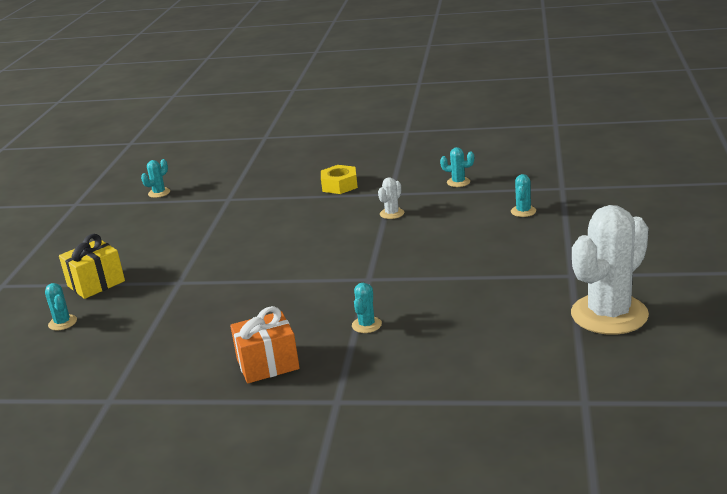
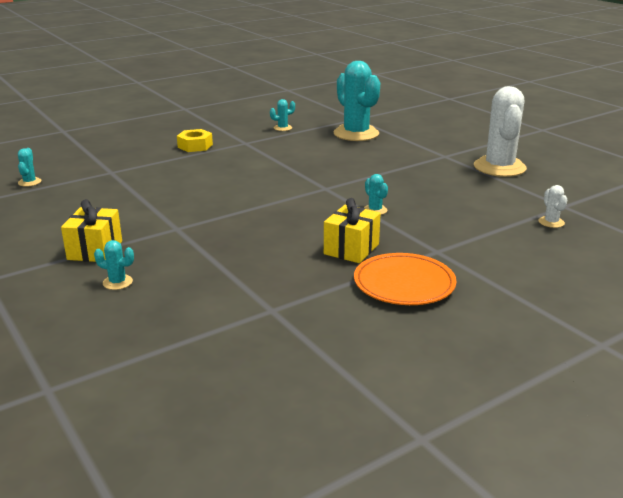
camera: 45 degrees left, 0 degrees up
(243, 425) = (404, 284): none -> orange plate
(268, 364) = (351, 249): orange gift -> yellow gift
(392, 213) = (269, 152): white cactus -> white cactus (551, 222)
(523, 211) = (356, 134): turquoise cactus -> turquoise cactus, size x2.42

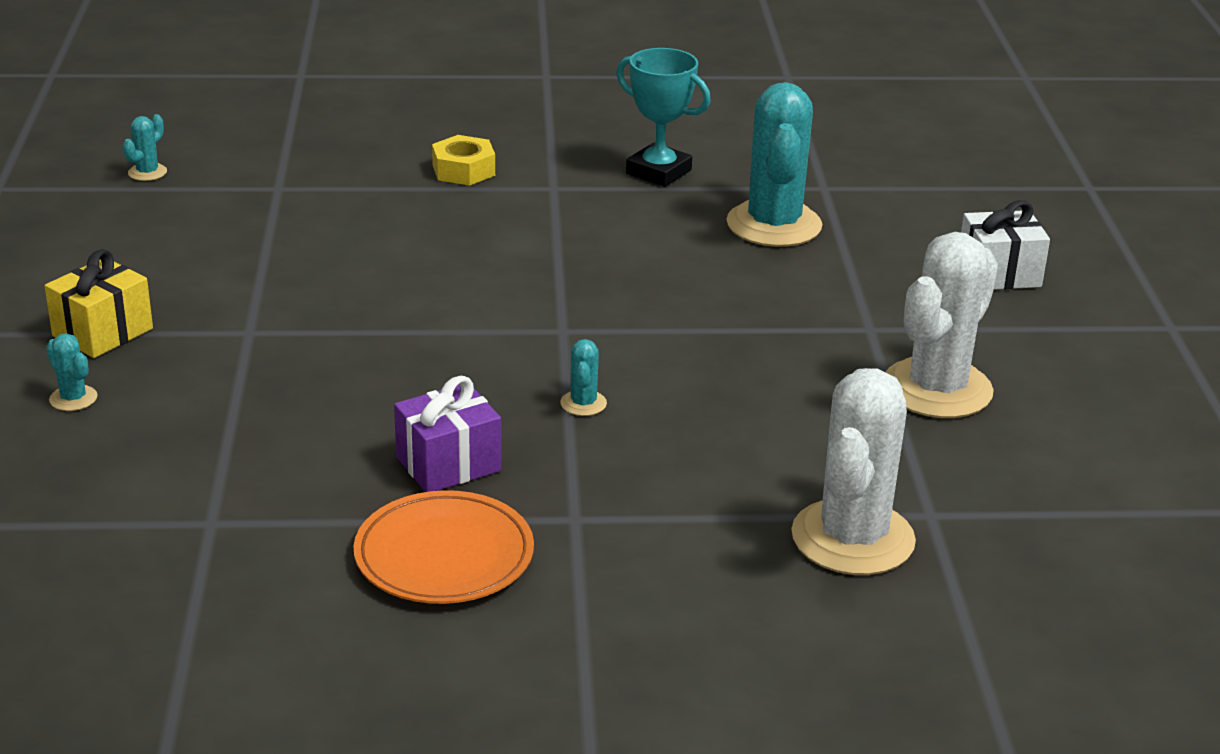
camera: 30 degrees right, 5 degrees up
(283, 128) = (658, 172): turquoise cactus -> turquoise trophy
(351, 249) = (448, 464): yellow gift -> purple gift
(461, 129) = (998, 274): none -> white gift
(551, 222) = (853, 538): white cactus -> white cactus, size x2.42

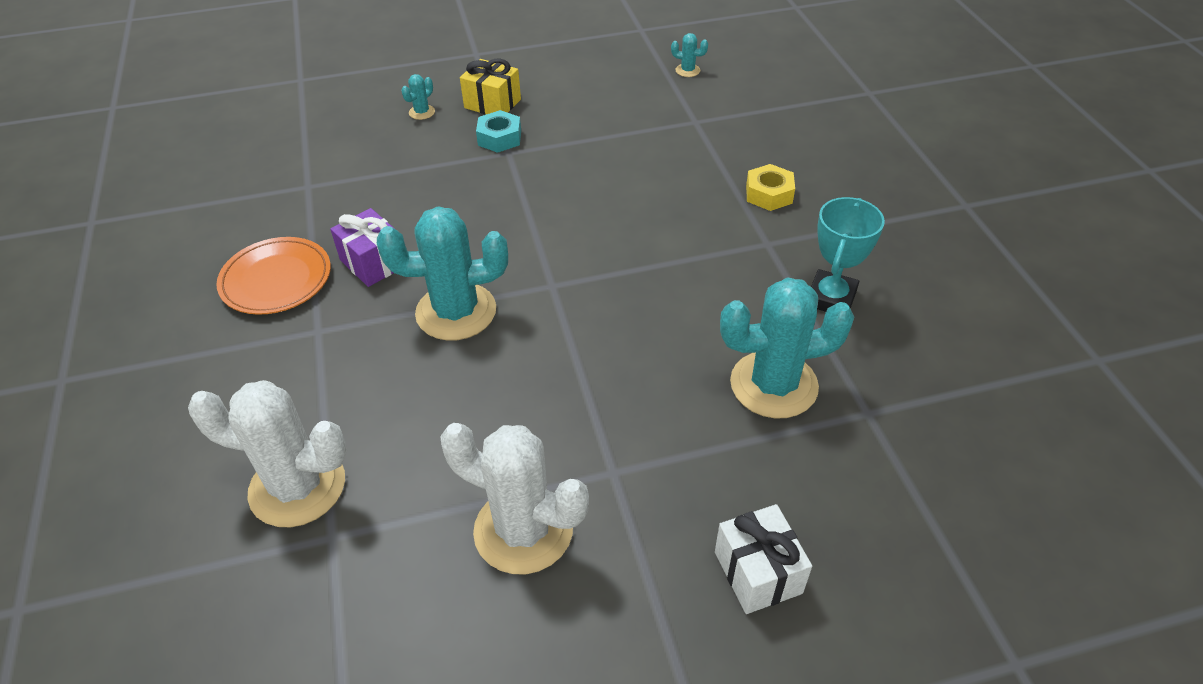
camera: 80 degrees right, 15 degrees up
(205, 335) = (499, 138): none -> turquoise nut
(583, 403) = (456, 312): turquoise cactus -> turquoise cactus, size x2.42

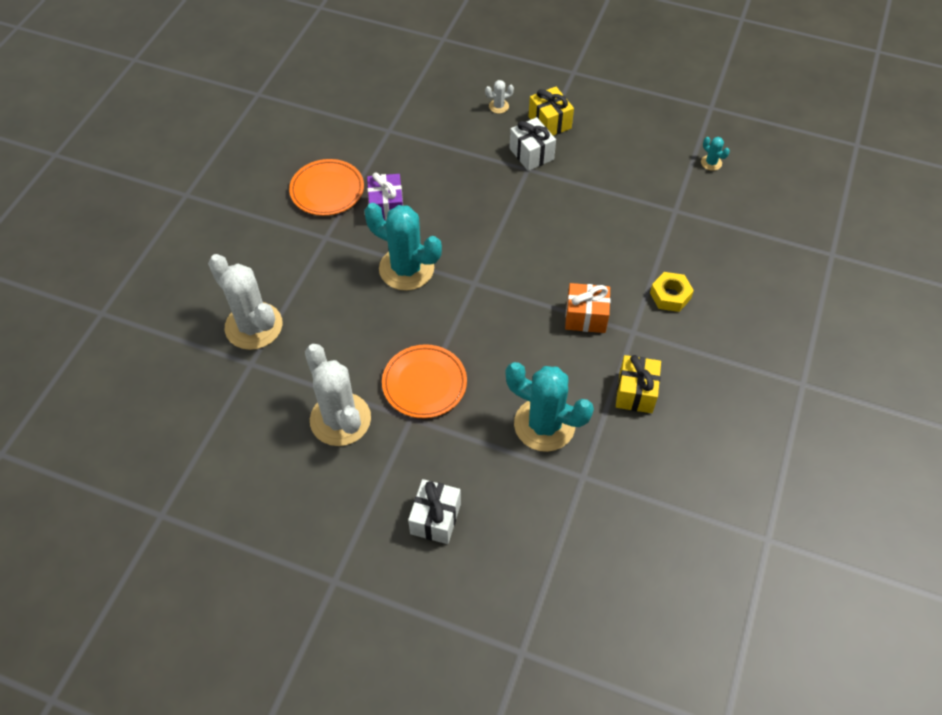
camera: 35 degrees right, 10 degrees up
(422, 112) = (498, 106): turquoise cactus -> white cactus
(499, 138) = (531, 154): turquoise nut -> white gift
(594, 422) = (424, 383): none -> orange plate
(707, 255) = (586, 317): none -> orange gift
(831, 298) = (635, 392): turquoise trophy -> yellow gift

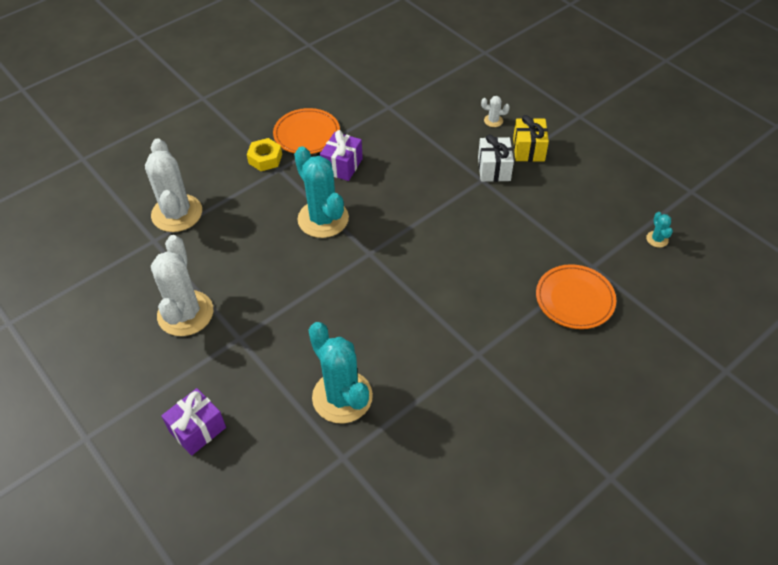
camera: 30 degrees right, 5 degrees down
(424, 383) = (270, 316): orange plate -> orange plate (574, 299)
(435, 518) = (197, 429): white gift -> purple gift
(586, 317) = (444, 323): orange gift -> none
(635, 392) = (442, 408): yellow gift -> none
(670, 296) = (534, 338): yellow nut -> yellow nut (265, 159)

